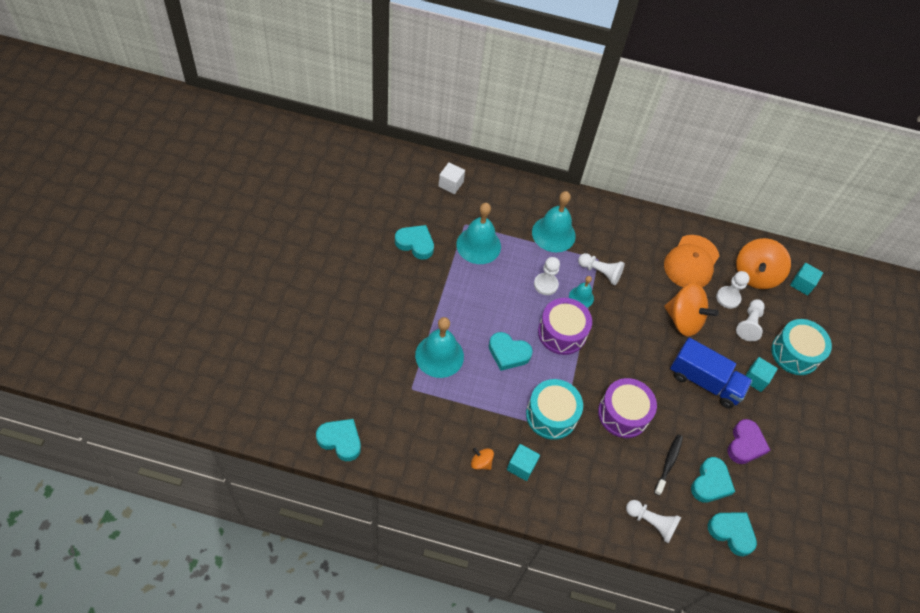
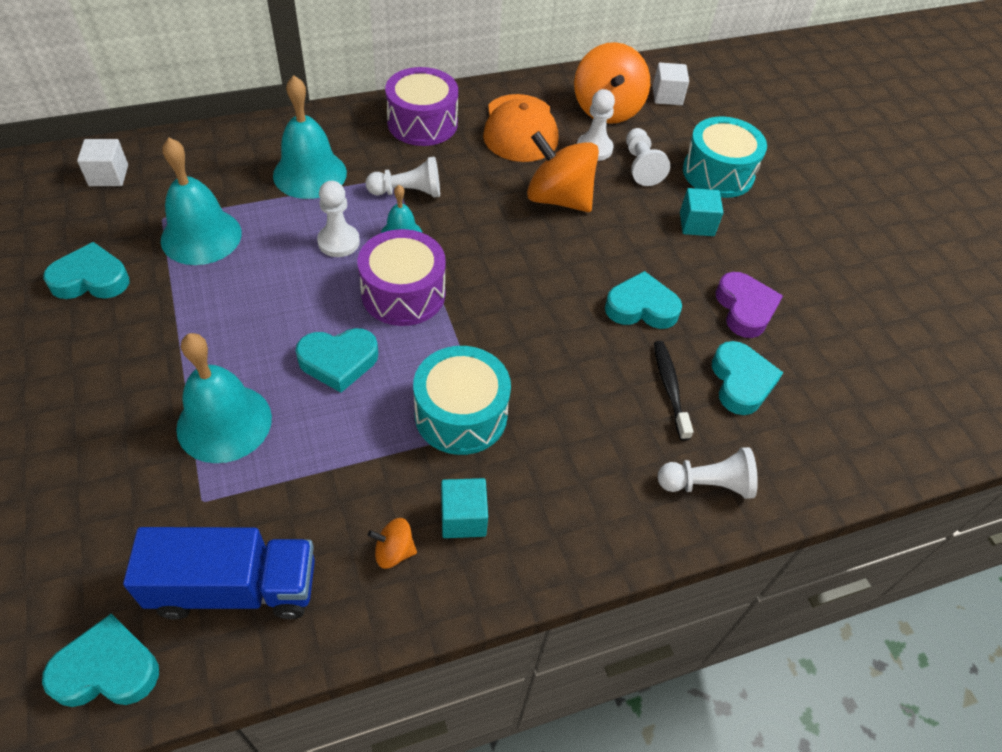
camera: 30 degrees left, 5 degrees down
(623, 414) = (563, 356): purple drum -> purple drum (422, 123)
(683, 320) = (558, 198): orange spinning top -> orange spinning top turned 150 degrees counterclockwise
(704, 381) = (639, 259): blue truck -> blue truck (235, 588)
(731, 533) = (816, 432): turquoise heart -> turquoise heart (641, 307)
(802, 284) = (667, 96): turquoise cube -> white cube

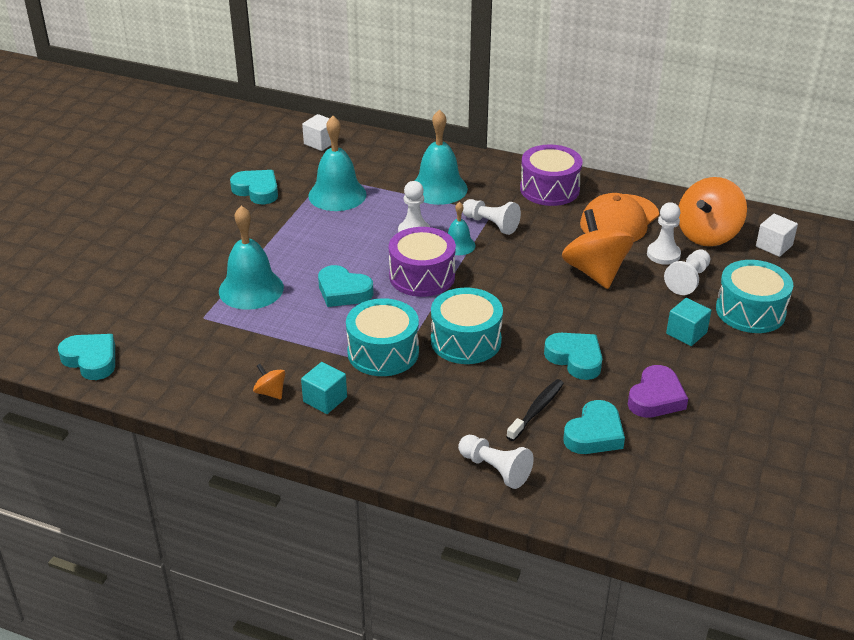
camera: 45 degrees right, 15 degrees down
(235, 588) = (178, 362): blue truck -> none
(526, 347) = (466, 341): none -> turquoise drum

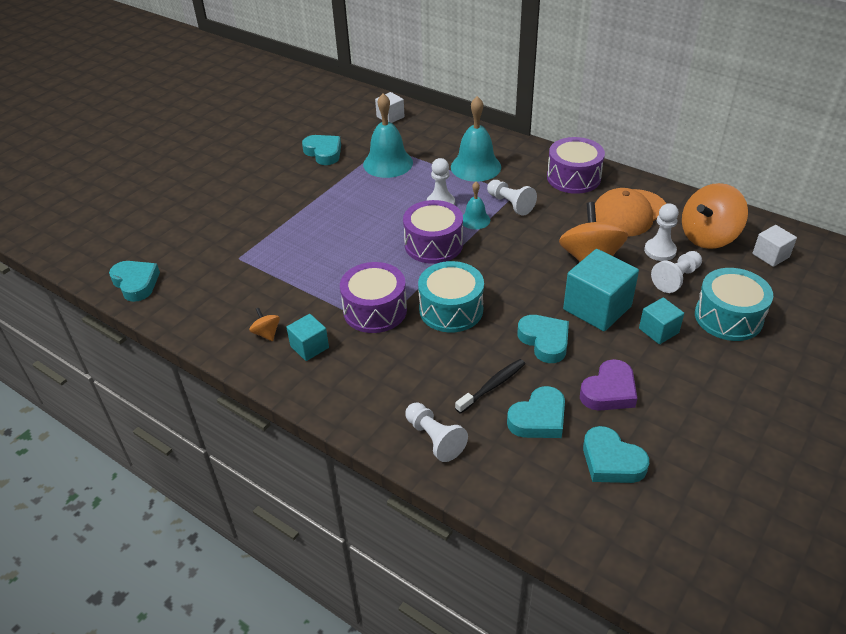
camera: 15 degrees right, 5 degrees up
(251, 289) = (286, 238): turquoise bell -> none
(343, 291) = (361, 250): turquoise heart -> turquoise heart (611, 461)
(383, 352) = (375, 310): turquoise drum -> purple drum
(618, 319) = (597, 308): none -> turquoise cube

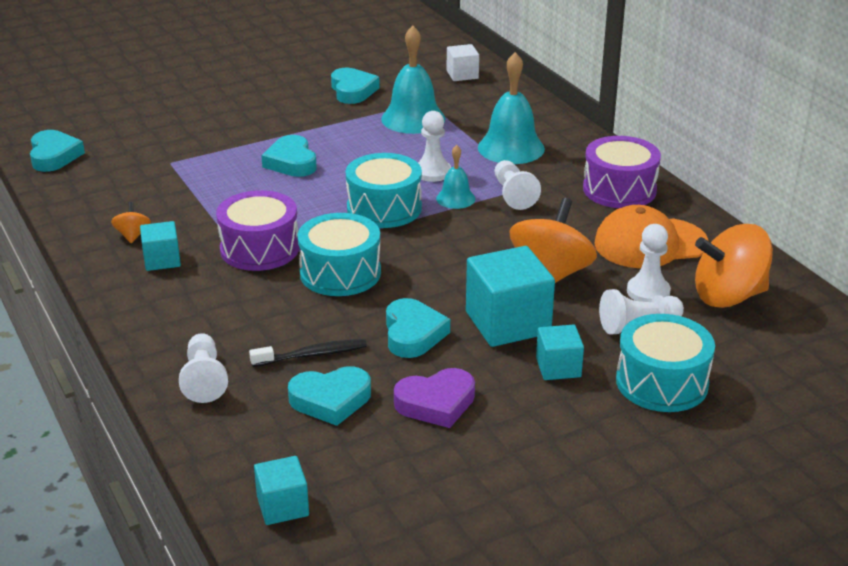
camera: 25 degrees right, 10 degrees down
(433, 244) = (384, 208): purple drum -> turquoise drum
(585, 522) = (282, 506): none -> turquoise cube
(611, 461) = (369, 465): turquoise heart -> turquoise heart (291, 162)
(770, 255) = (791, 339): white cube -> none

